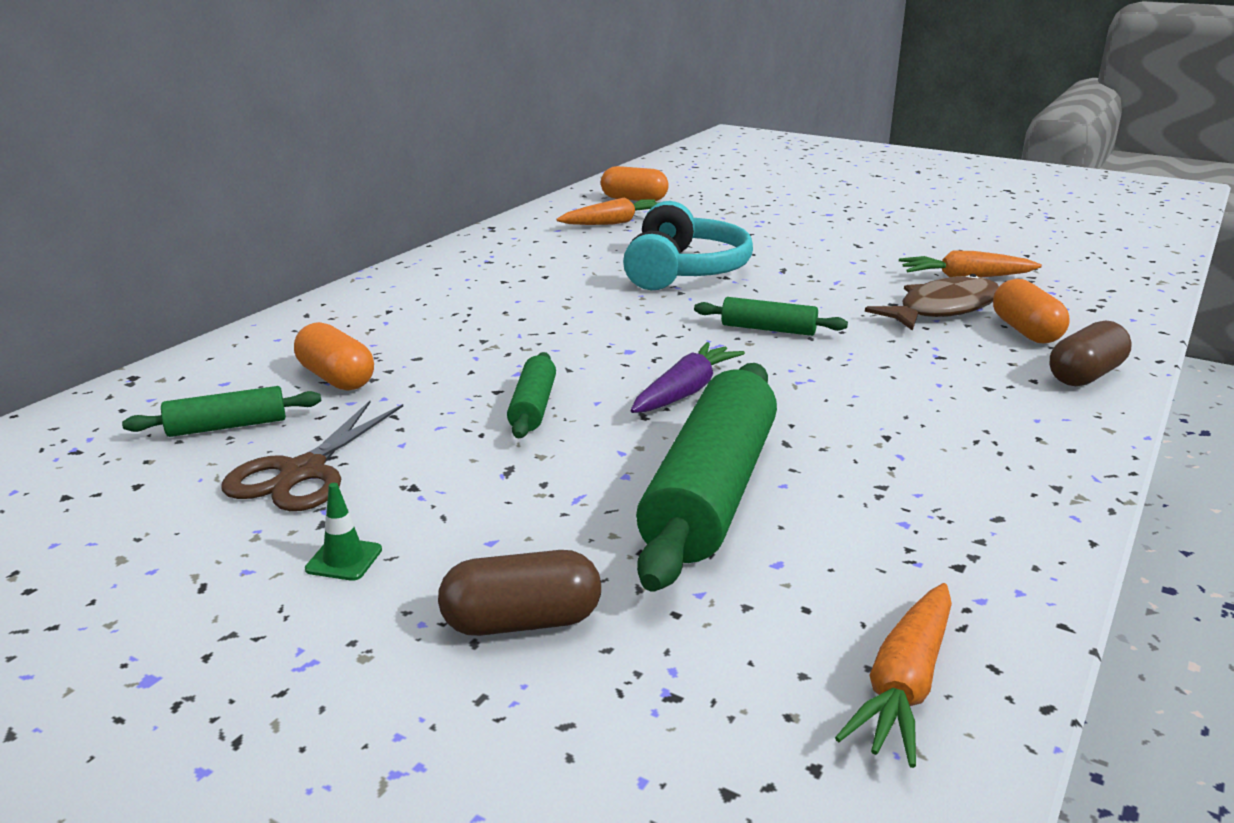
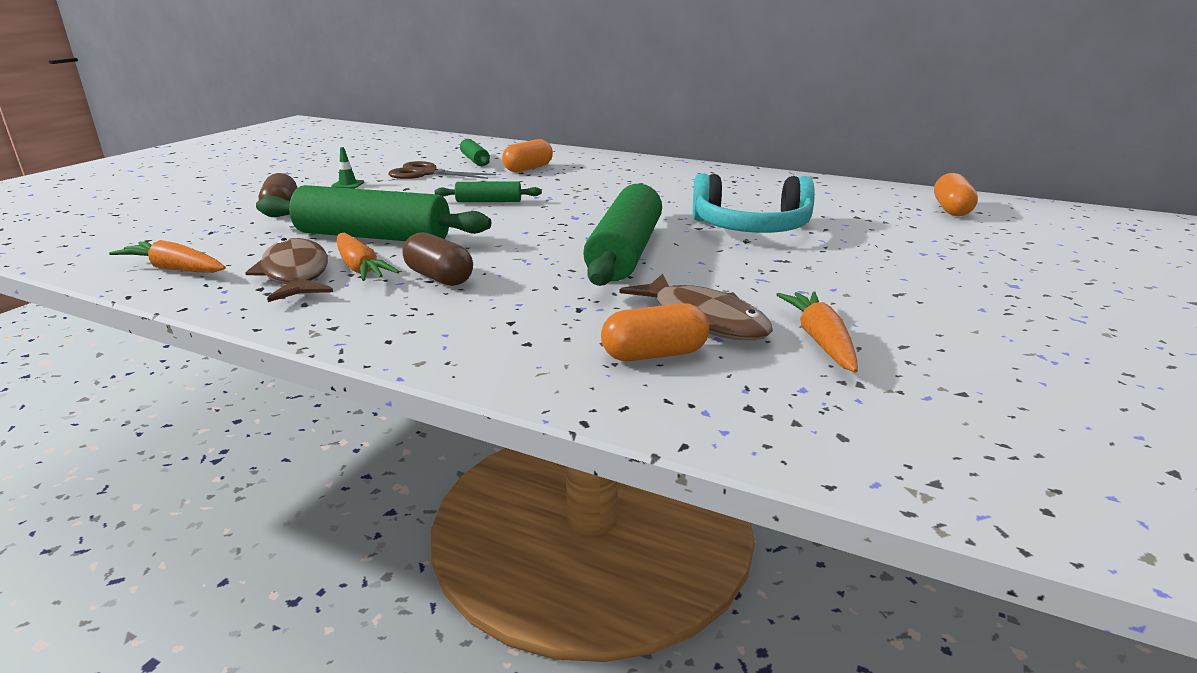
camera: 85 degrees right, 0 degrees up
(614, 223) = (866, 206): orange carrot -> orange carrot (360, 268)
(685, 392) = (507, 230): purple carrot -> none
(768, 329) = (625, 252): green rolling pin -> green rolling pin, size x2.06
(894, 541) = (296, 274): none -> brown fish
(1085, 375) = (538, 369): brown capsule -> brown capsule (439, 277)

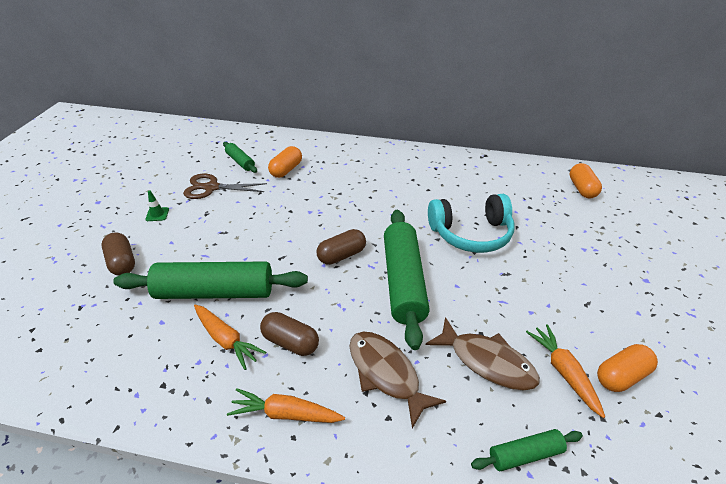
camera: 15 degrees left, 15 degrees up
(175, 269) = (79, 371): orange carrot -> orange carrot (286, 414)
(296, 274) = (181, 359): brown fish -> brown fish (386, 373)
(489, 201) = (278, 224): green rolling pin -> green rolling pin (525, 454)
(555, 227) = (341, 255): none -> brown capsule
(654, 354) = (474, 413): orange capsule -> orange capsule (621, 376)

